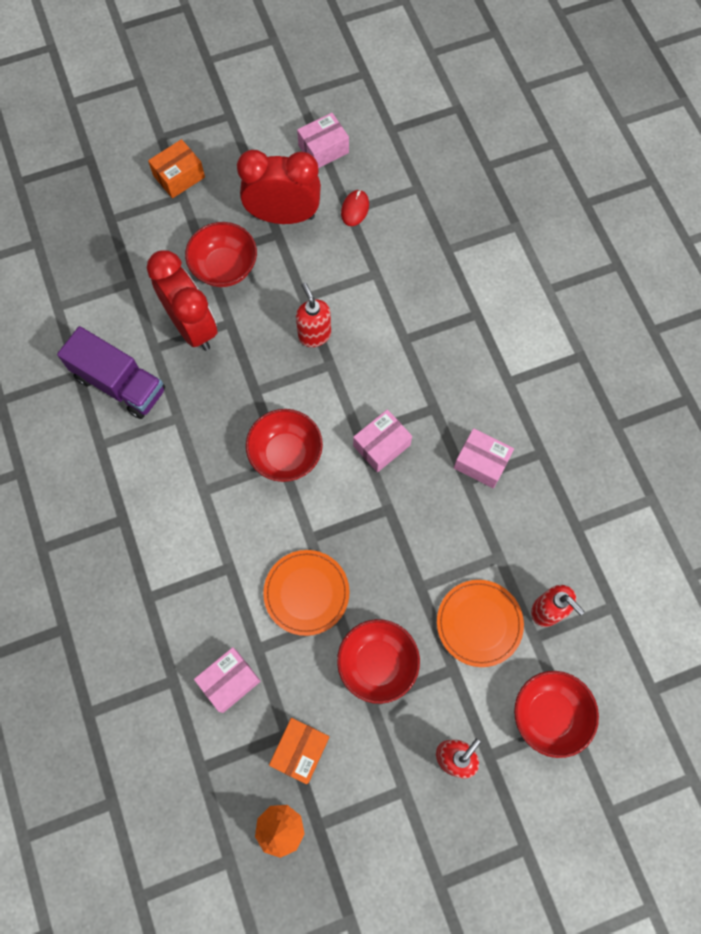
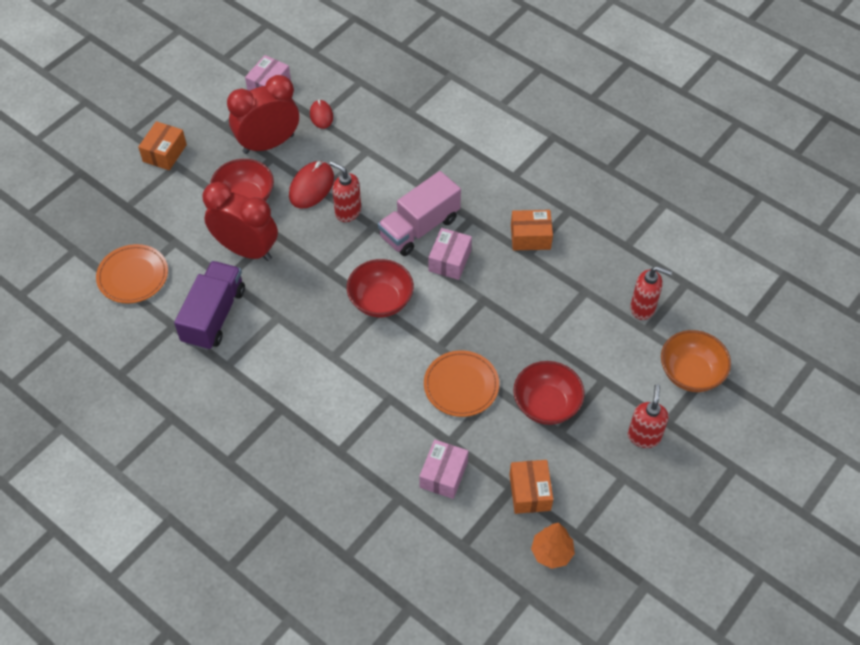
camera: 30 degrees left, 15 degrees down
(120, 383) = (214, 316): purple truck -> purple truck turned 75 degrees counterclockwise
(296, 287) = (311, 187): none -> red mouse
(374, 391) = (419, 228): none -> pink truck
(479, 623) = (601, 340): orange plate -> orange plate (133, 276)
(481, 462) = (530, 237): pink box -> orange box
(549, 714) = (690, 373): red bowl -> orange bowl

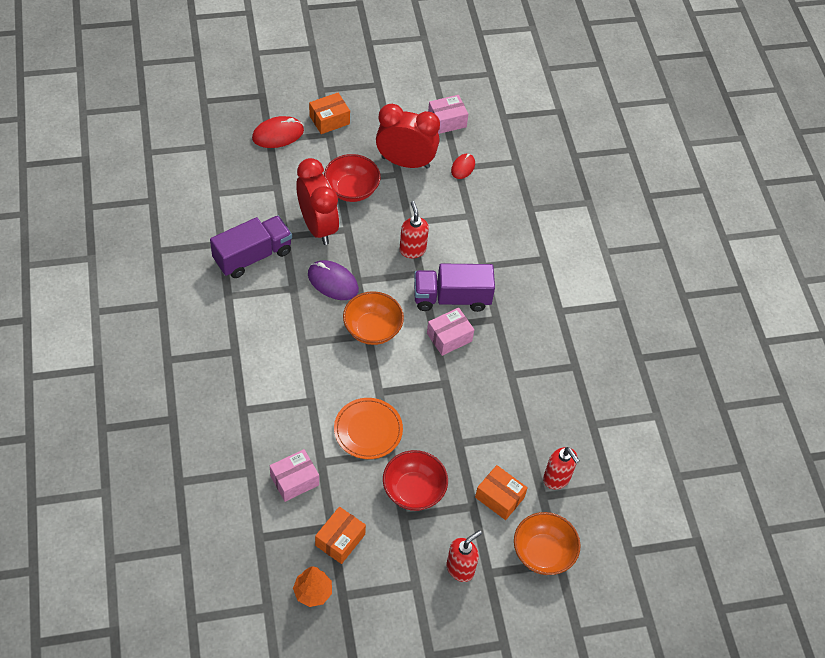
camera: 35 degrees right, 0 degrees up
(133, 276) = (228, 190): orange plate -> none
(307, 286) = (333, 282): none -> purple mouse
(311, 187) = (405, 214): red mouse -> red mouse (278, 134)
(381, 301) = (372, 329): red bowl -> orange bowl
(419, 228) = (451, 298): pink truck -> purple truck
(530, 237) = (526, 364): orange box -> orange box (499, 497)

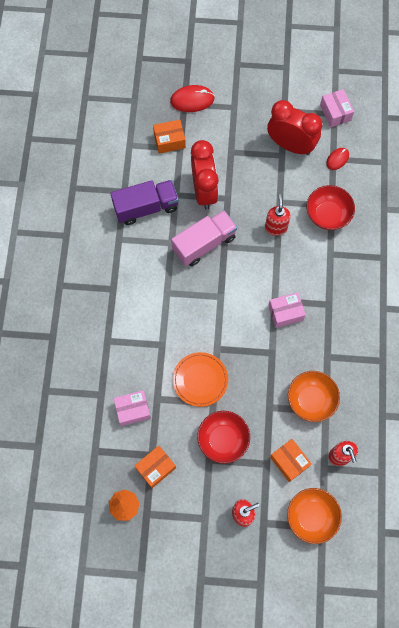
camera: 20 degrees right, 15 degrees up
(329, 120) = (237, 94): orange box -> orange box (169, 141)
(333, 282) = (204, 244): purple mouse -> pink truck
(351, 190) = (240, 162): red bowl -> red bowl (327, 215)
(372, 329) = (225, 292): orange bowl -> orange bowl (311, 400)
(447, 121) = (335, 113): pink box -> pink box turned 75 degrees clockwise
(451, 298) = (296, 278): purple truck -> none

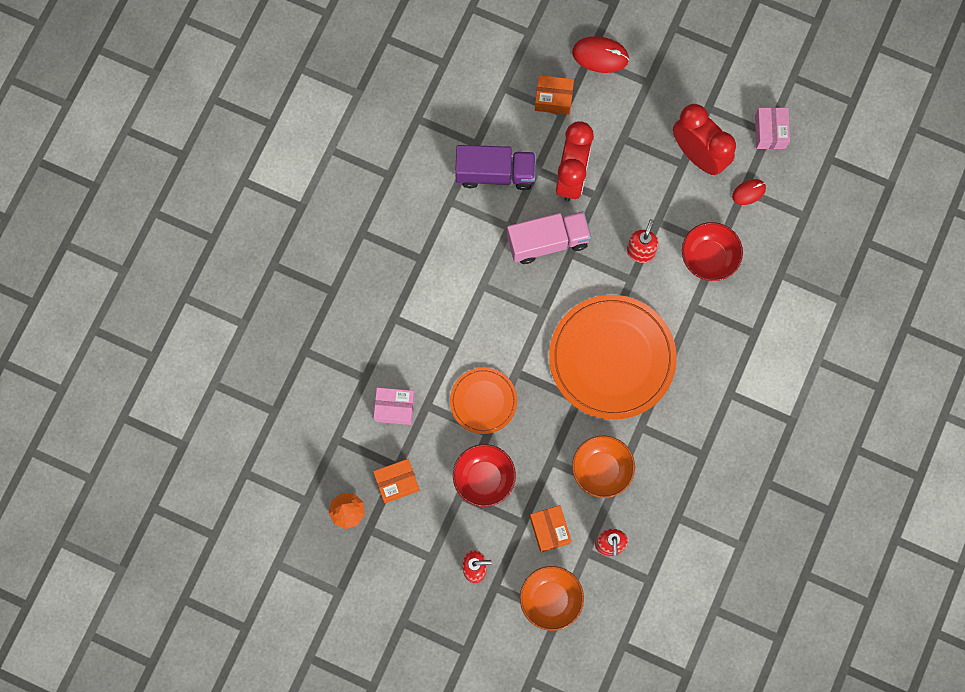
camera: 20 degrees right, 5 degrees up
(285, 313) = (612, 358): pink box -> orange plate

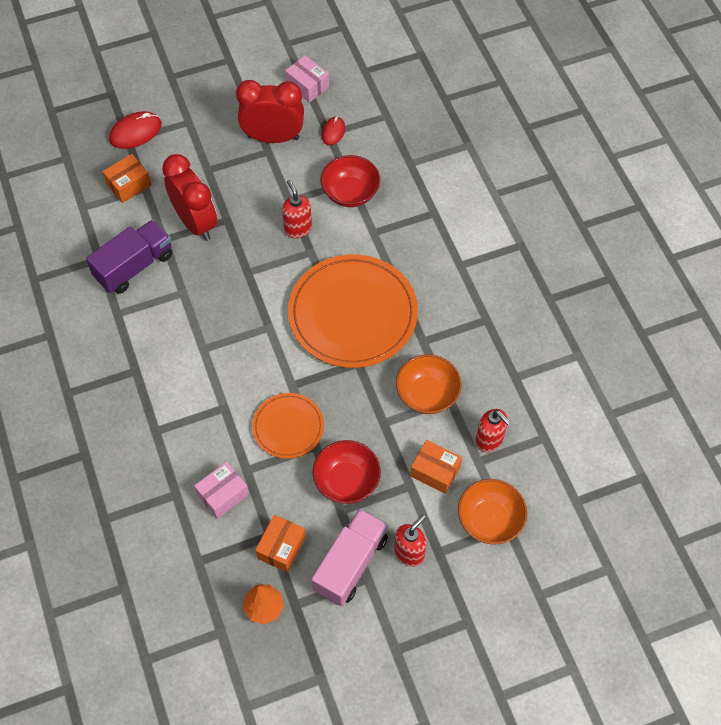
camera: 45 degrees left, 15 degrees down
(547, 242) = (222, 278): pink truck -> pink truck (350, 564)

